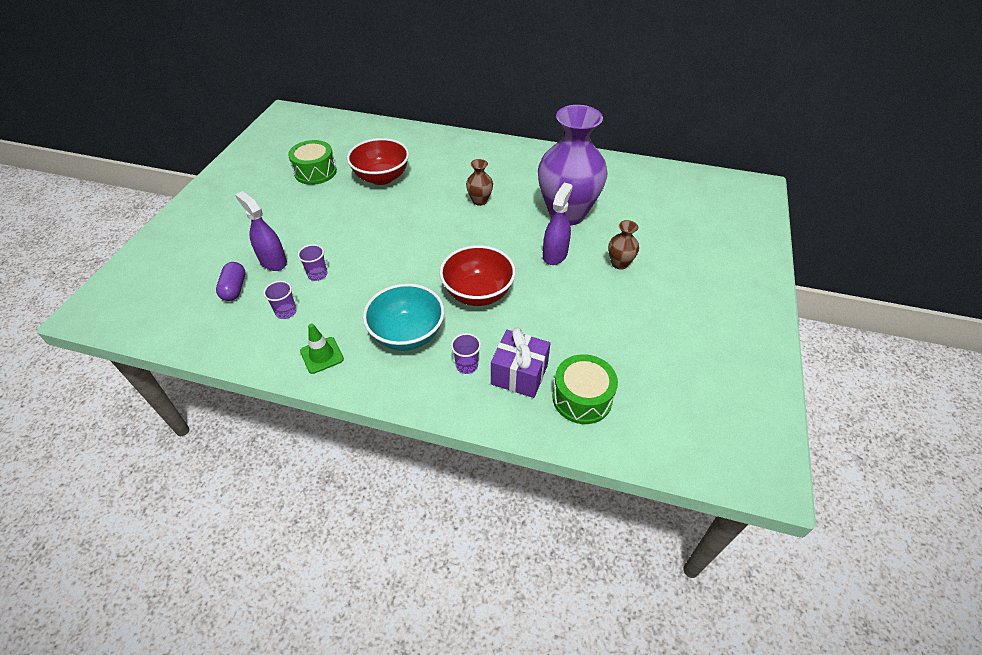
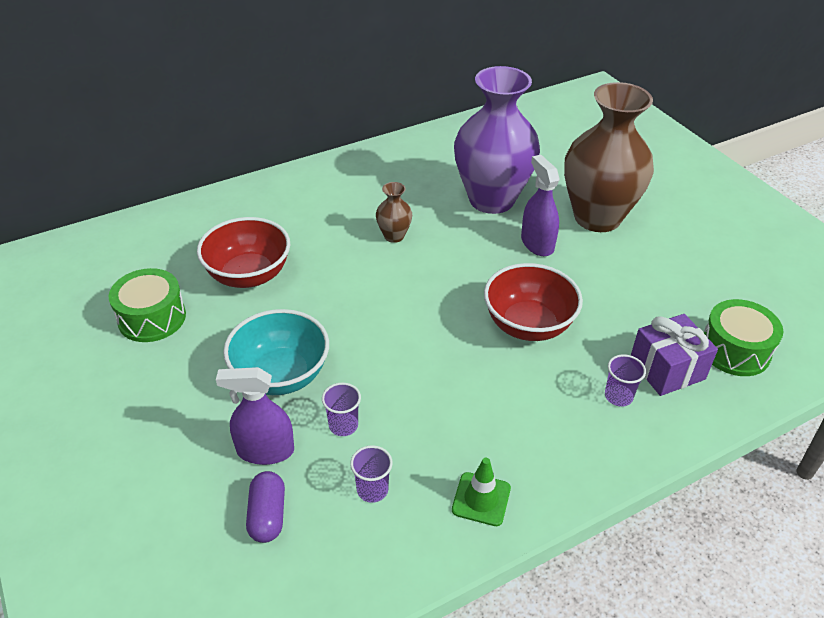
camera: 45 degrees left, 5 degrees down
(234, 288) = (267, 515): purple capsule -> purple capsule turned 45 degrees clockwise
(407, 334) = (528, 411): turquoise bowl -> turquoise bowl (281, 375)
(619, 263) = (597, 217): brown vase -> brown vase, size x2.39

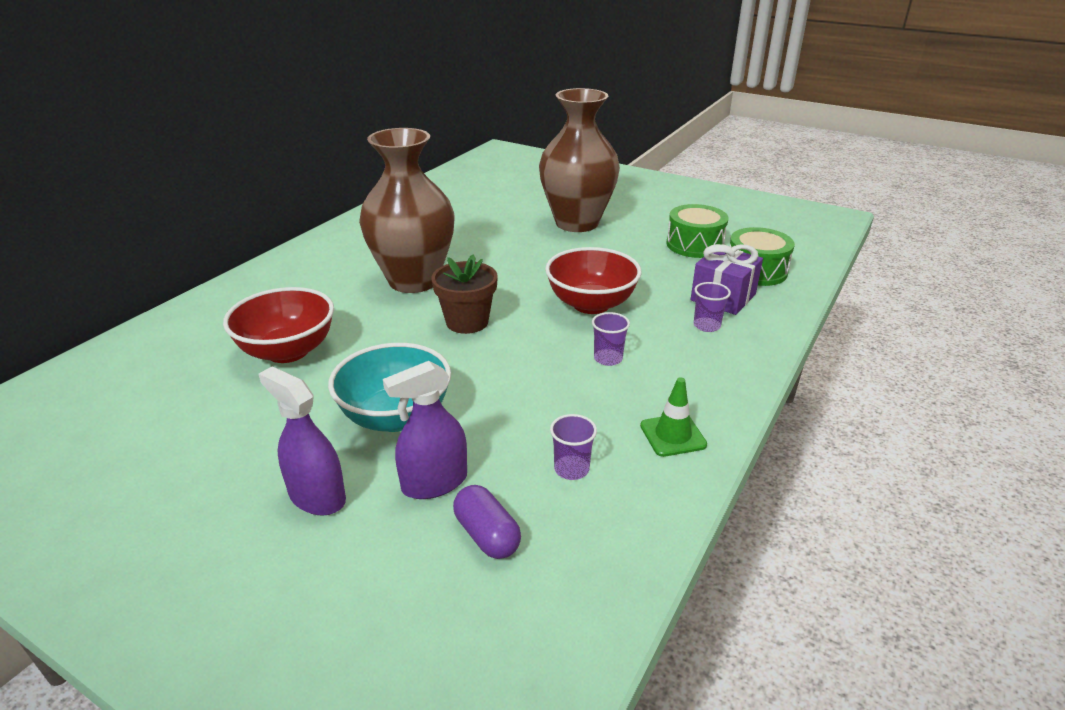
camera: 30 degrees left, 10 degrees down
(152, 318) = (200, 421): green drum -> green drum (694, 245)
(343, 425) = (496, 431): purple cup -> purple cup (608, 358)
(394, 236) = (414, 280): brown vase -> brown vase, size x2.39
(404, 301) = (467, 322): none -> brown flower pot
(491, 199) = (479, 234): purple vase -> none
(537, 243) = (545, 251): purple spray bottle -> purple spray bottle (317, 496)

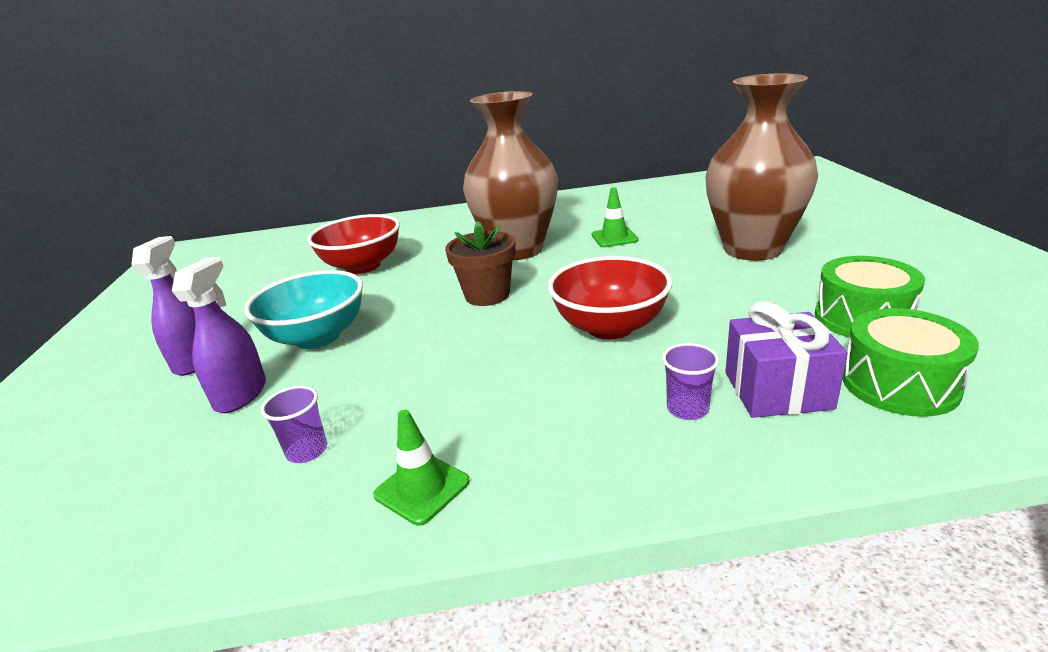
camera: 55 degrees right, 5 degrees down
(434, 483) = (241, 394): purple spray bottle -> purple spray bottle turned 75 degrees clockwise
(472, 244) = (614, 238): none -> green traffic cone
(487, 535) = (181, 453): purple capsule -> none
(608, 358) = (522, 382): purple cup -> none

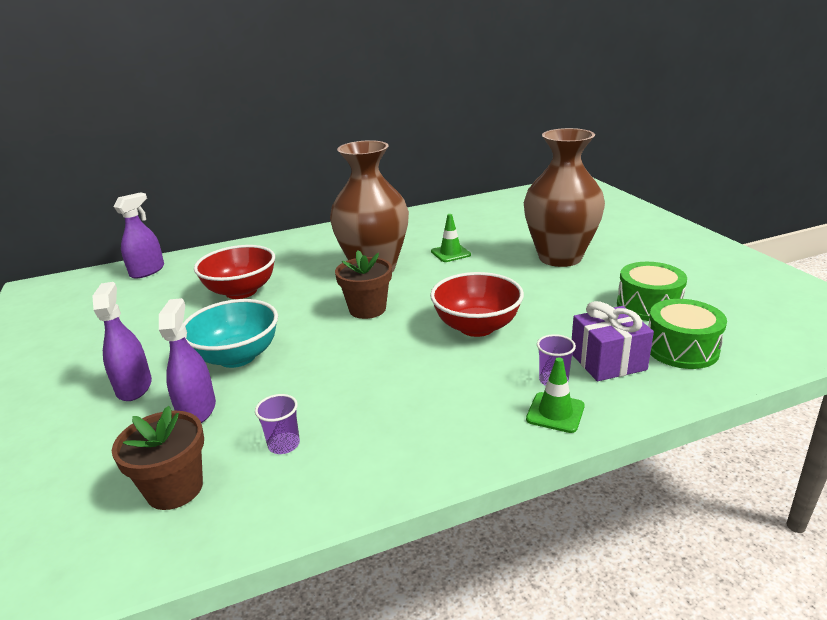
camera: 15 degrees left, 0 degrees up
(159, 489) = (175, 489): none -> brown flower pot
(285, 240) = (147, 271): none -> purple spray bottle
(422, 488) = (389, 457): green traffic cone -> green traffic cone (555, 412)

